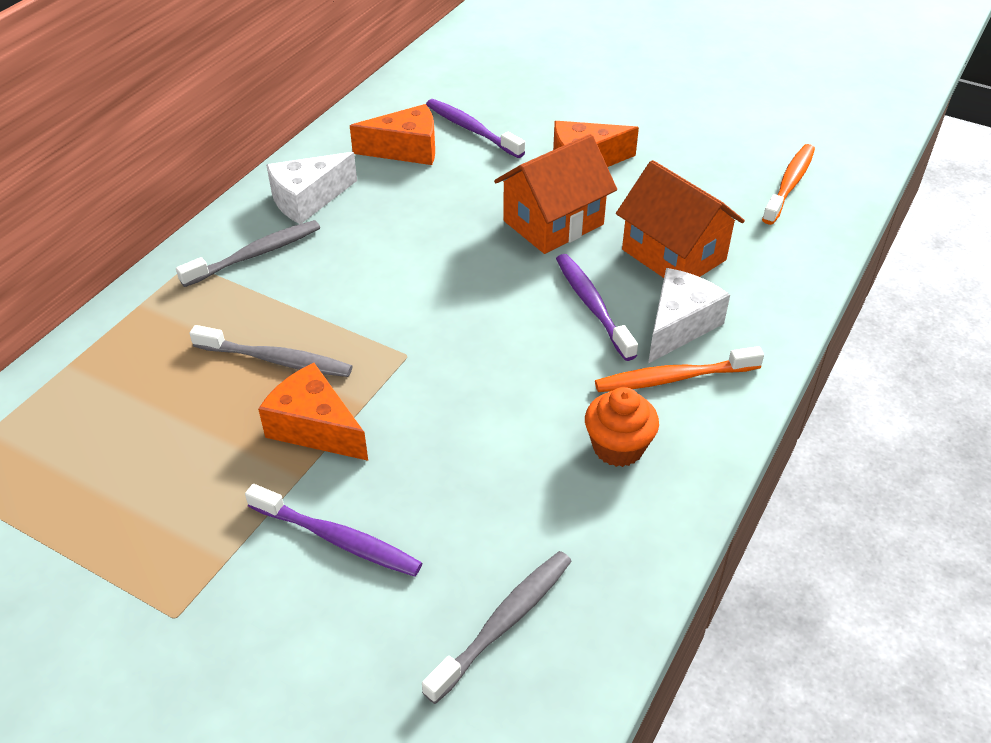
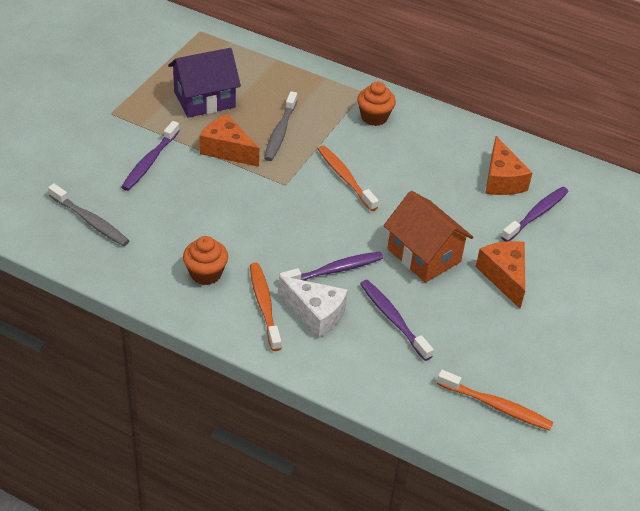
camera: 85 degrees right, 0 degrees up
(164, 463) = (204, 99): none -> purple house
(255, 254) = (374, 117): grey toothbrush -> orange cupcake
(308, 199) = (434, 135): white cheese -> none
(315, 427) = (227, 150): orange cheese -> orange cheese turned 90 degrees counterclockwise
(396, 289) = (345, 178): none -> orange toothbrush
(673, 255) = (393, 319): orange house -> purple toothbrush

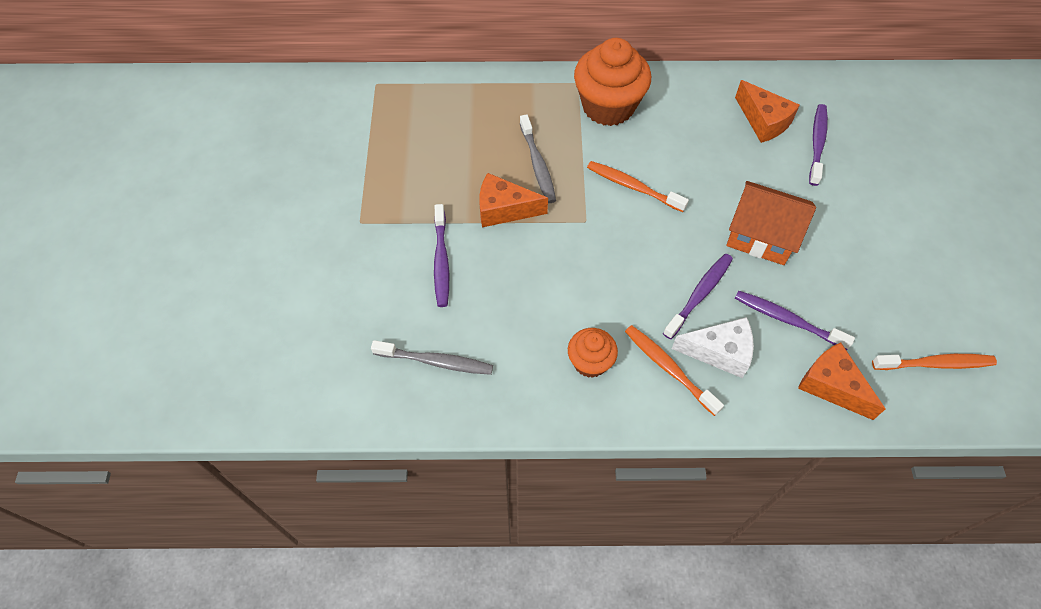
camera: 25 degrees left, 15 degrees up
(204, 99) = (439, 162): purple house -> none
(374, 117) = (608, 106): orange cupcake -> orange cupcake, size x1.84
(504, 277) = (841, 223): orange cheese -> orange cheese (831, 386)

